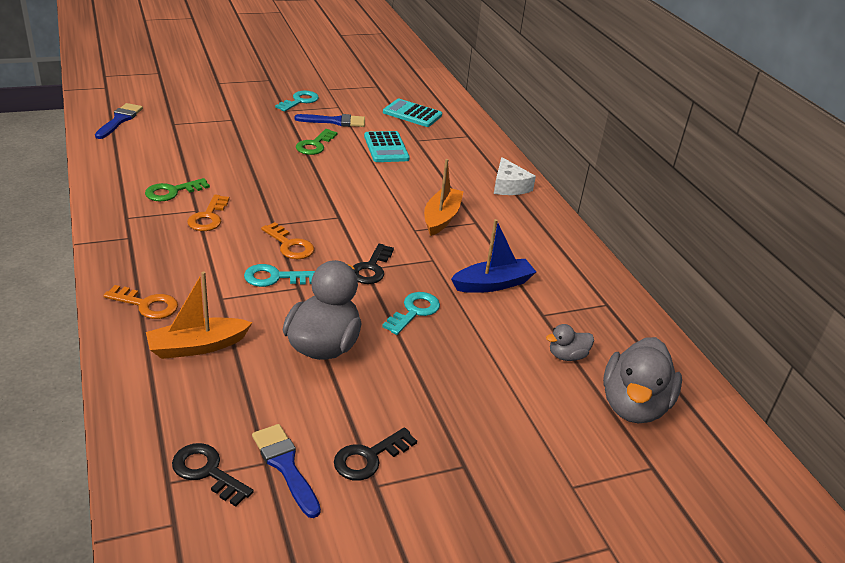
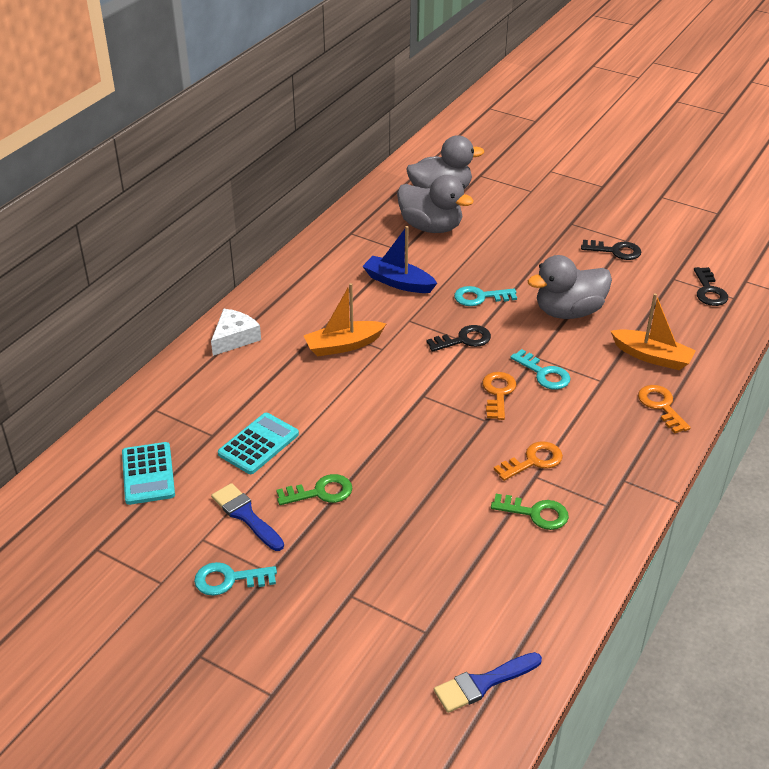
camera: 125 degrees left, 5 degrees up
(285, 465) = (664, 271): blue brush -> none
(567, 356) = (431, 227): grey duck -> grey duck, size x2.06

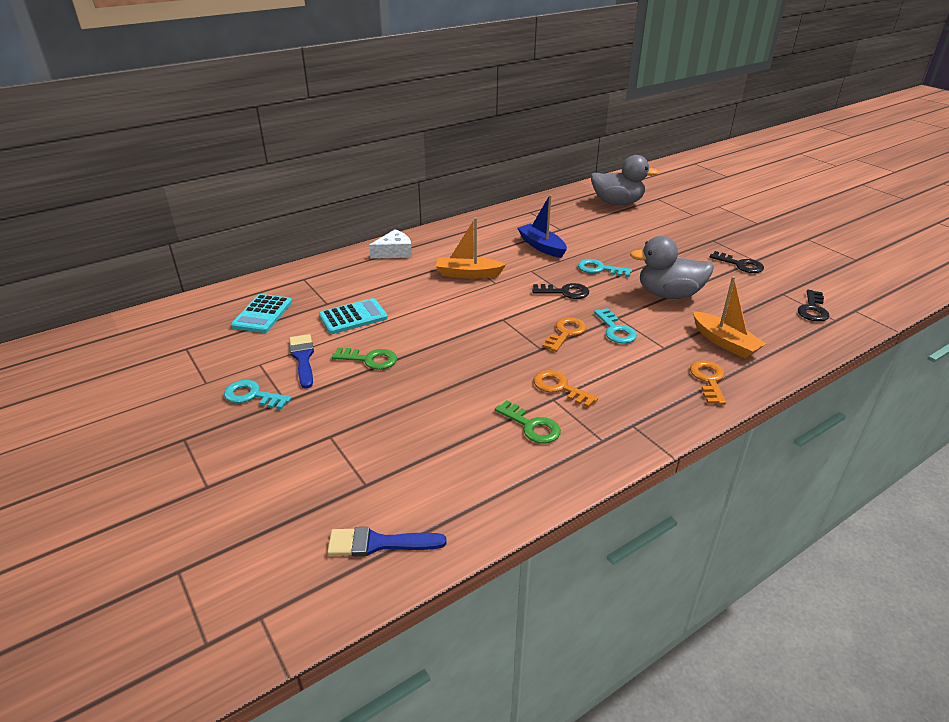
camera: 25 degrees right, 5 degrees down
(431, 227) = (594, 220): grey duck -> none
(533, 461) = (559, 387): orange key -> orange key turned 135 degrees counterclockwise

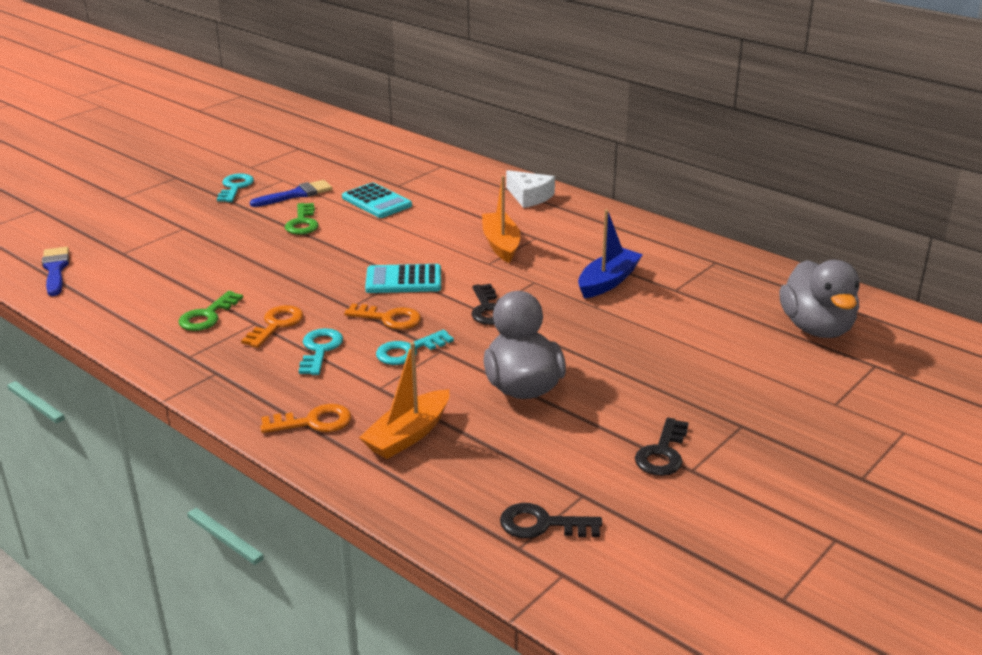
camera: 75 degrees right, 5 degrees down
(262, 314) = (365, 163): turquoise calculator -> turquoise calculator (403, 280)
(599, 269) = (568, 329): turquoise key -> turquoise key (320, 349)

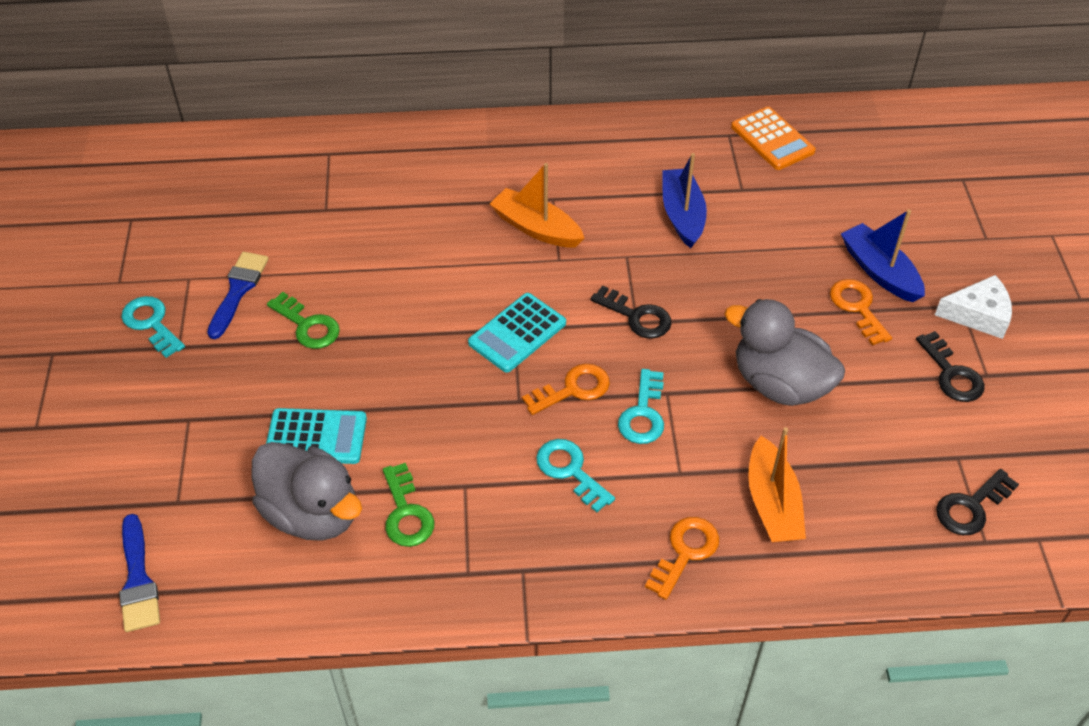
camera: 45 degrees left, 20 degrees up
(55, 269) = (138, 580): blue brush -> blue brush turned 135 degrees counterclockwise
(276, 325) = (487, 473): orange key -> orange key (857, 307)
(376, 202) = (339, 247): turquoise calculator -> turquoise calculator (316, 437)
(529, 196) = (474, 147): white cheese -> white cheese (978, 315)
(705, 375) = (879, 271): none -> blue boat
(745, 277) = (772, 139): none -> orange calculator
(816, 328) = (885, 165): grey duck -> grey duck (312, 513)

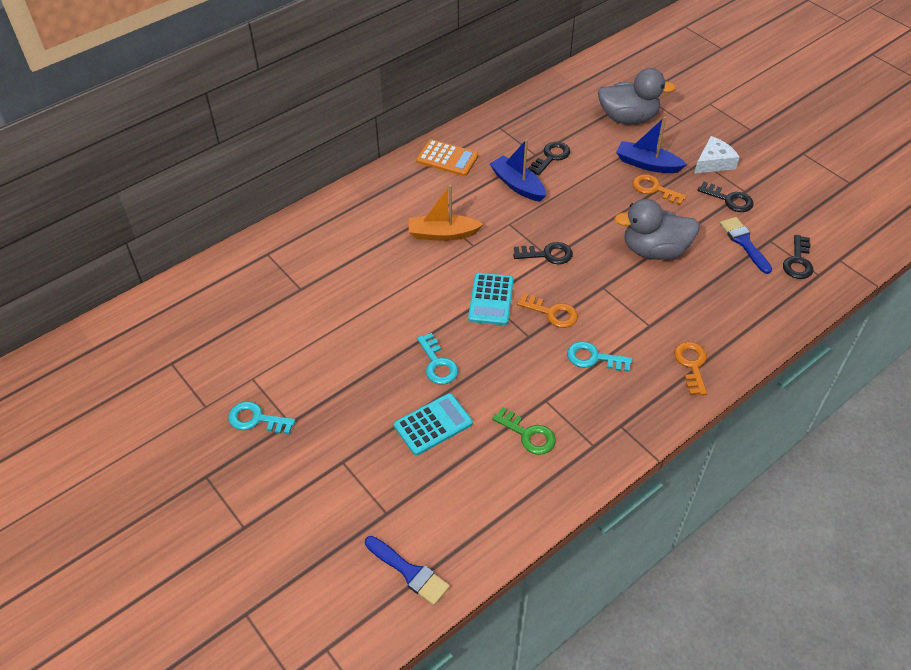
camera: 35 degrees left, 0 degrees up
(238, 290) = (294, 367): blue brush -> blue brush (744, 242)
(308, 326) = (361, 364): green key -> none
(312, 513) = (475, 468): grey duck -> grey duck (628, 118)
(573, 389) = (552, 313): orange key -> orange key turned 90 degrees clockwise
(643, 414) = (601, 305): turquoise key -> turquoise key (437, 364)
(759, 201) = (551, 157): none -> black key
(772, 139) = (525, 118): orange calculator -> orange calculator (447, 158)
(772, 503) = (709, 314): orange boat -> none

